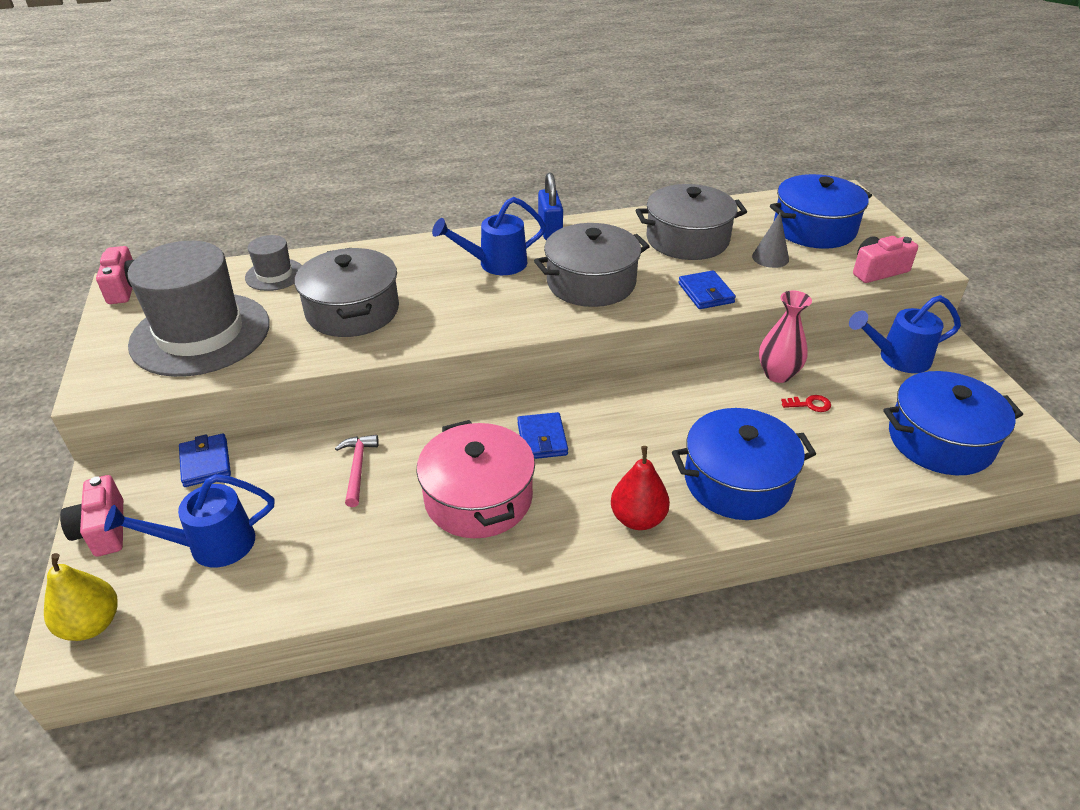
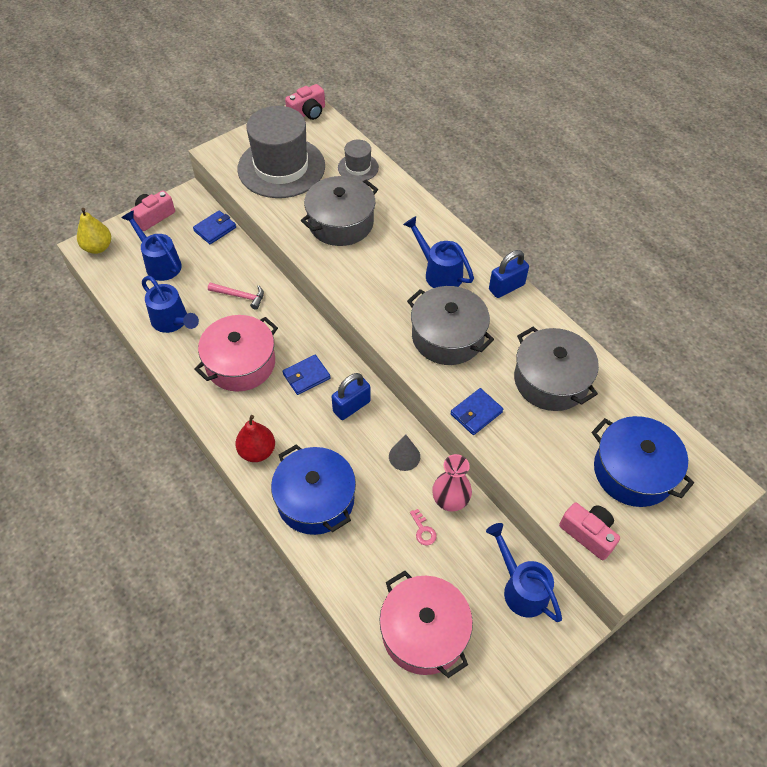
camera: 65 degrees right, 15 degrees up
(343, 557) = (172, 321): none -> blue watering can
(358, 468) = (240, 296): pink hammer -> pink hammer turned 45 degrees clockwise
(612, 412) = (351, 406): none -> blue padlock
(770, 258) = (559, 446): grey cone -> grey cone (404, 456)
(809, 404) = (423, 530): red key -> pink key
(940, 440) = (424, 632): blue pot -> pink pot

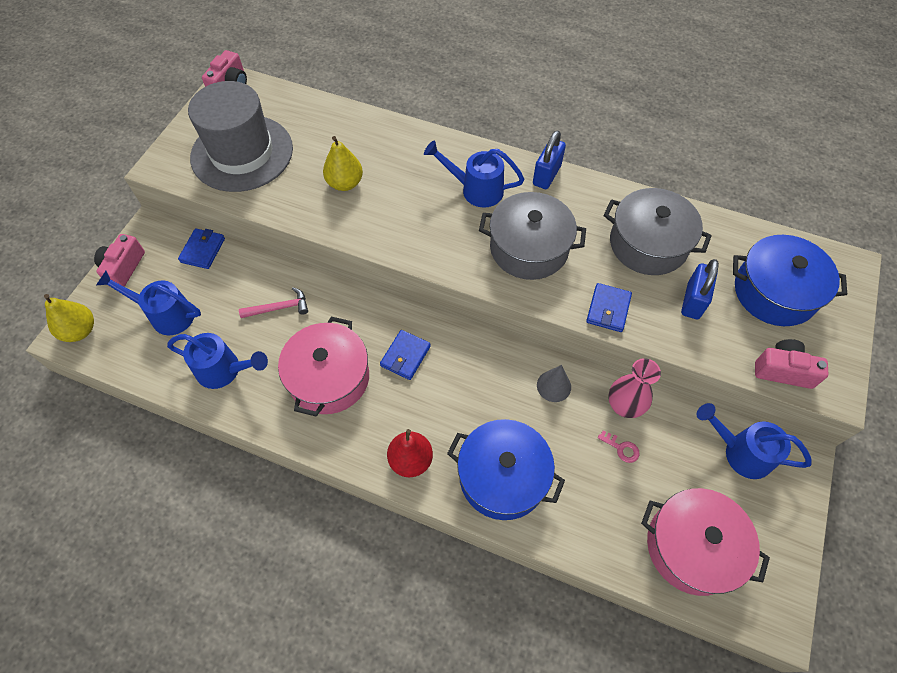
camera: 30 degrees left, 5 degrees up
(341, 223) = (345, 183): grey pot -> yellow pear
(351, 406) = (470, 363): blue padlock -> blue padlock (693, 301)
(358, 167) = (322, 120): grey hat -> none

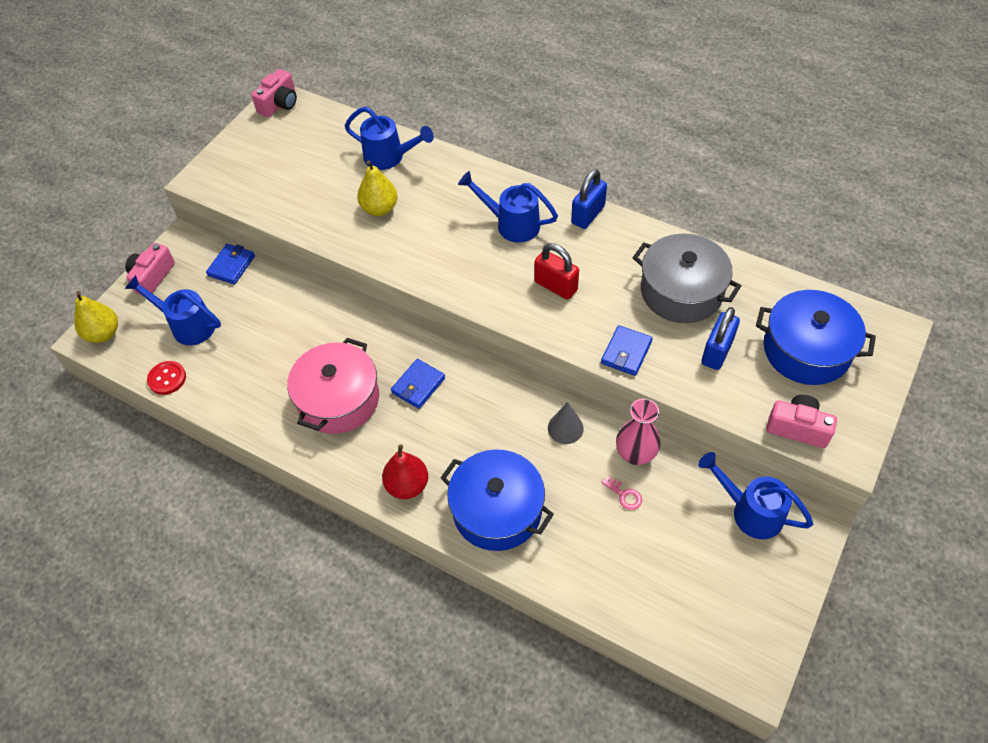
camera: 10 degrees right, 5 degrees down
(152, 372) = (167, 378): none -> red button
(224, 370) = (236, 383): blue watering can -> blue watering can (389, 157)
(242, 153) = (281, 172): grey hat -> none
(279, 308) = (299, 328): pink hammer -> none
(529, 248) = (555, 286): grey pot -> red padlock
(692, 547) = (679, 597): pink pot -> none

